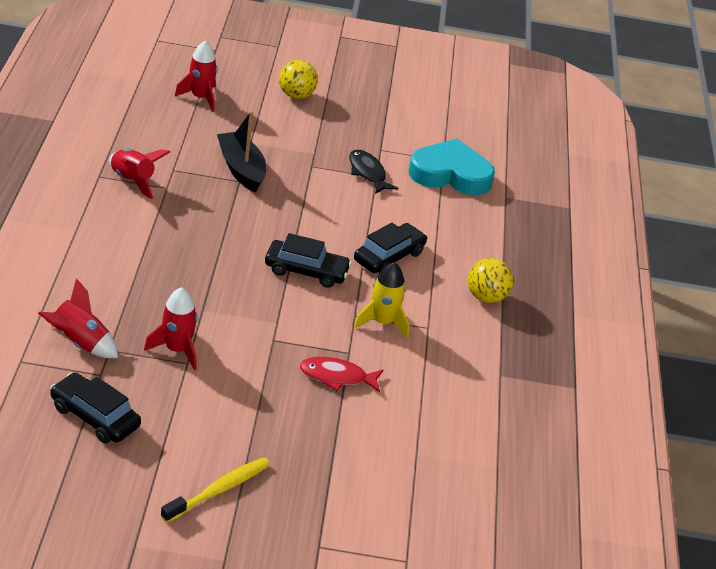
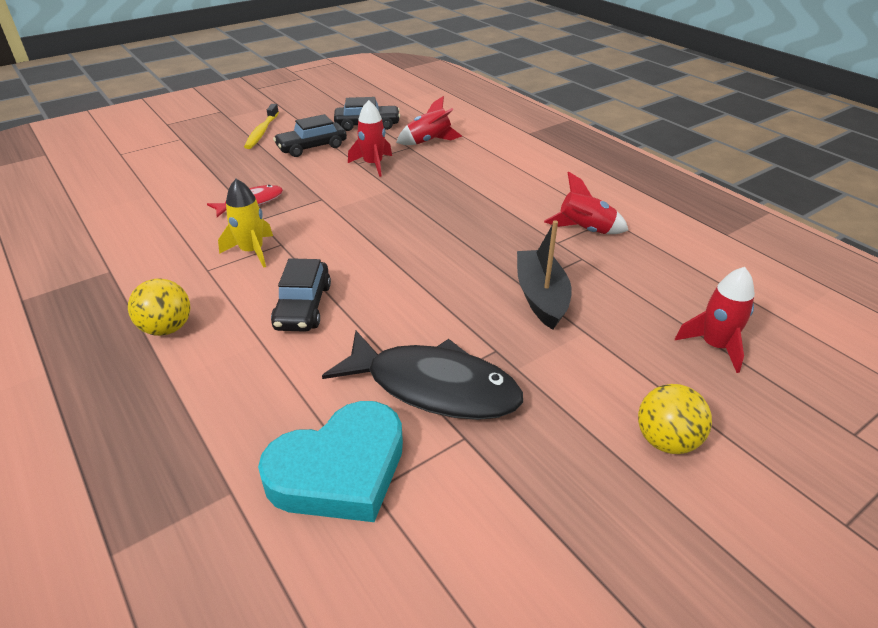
camera: 145 degrees right, 0 degrees up
(241, 169) = (541, 297): black boat -> black boat turned 120 degrees counterclockwise
(306, 271) = (359, 250): black car -> black car (312, 147)
(368, 173) = (434, 387): black fish -> black fish, size x1.85

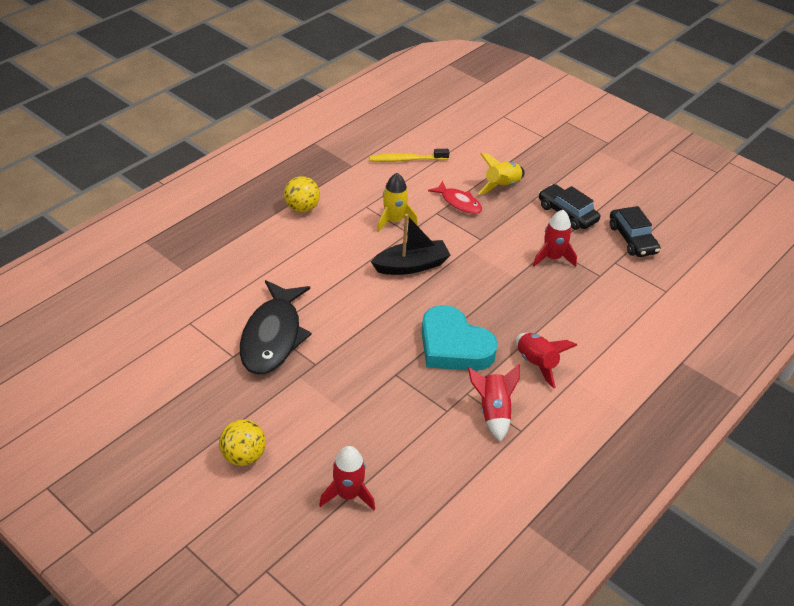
camera: 75 degrees right, 5 degrees up
(242, 173) = (502, 186): none -> yellow rocket
(262, 132) = (580, 177): yellow toothbrush -> yellow toothbrush (406, 159)
(303, 306) = (338, 260): black car -> none
(340, 470) = (202, 307): turquoise heart -> turquoise heart (454, 346)
(429, 142) = (618, 287): red rocket -> red rocket (536, 364)
(541, 297) = (383, 385): black boat -> black boat (411, 266)

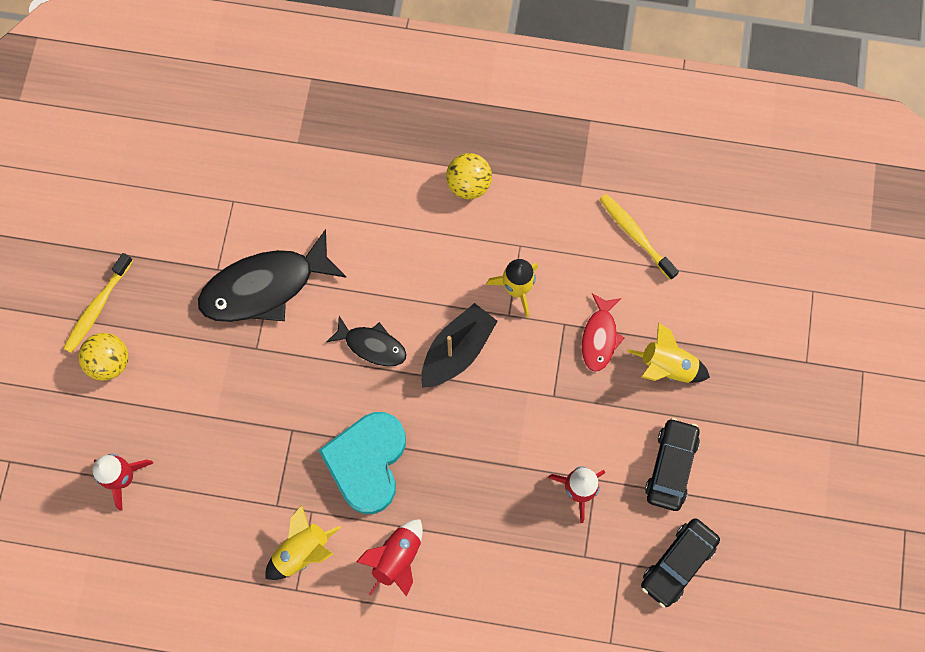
camera: 60 degrees right, 30 degrees up
(190, 442) = (97, 307): none -> yellow toothbrush
(370, 303) = (372, 345): none -> black fish
(411, 266) = (457, 350): black boat -> black boat turned 90 degrees counterclockwise
(493, 412) = (302, 550): red rocket -> yellow rocket

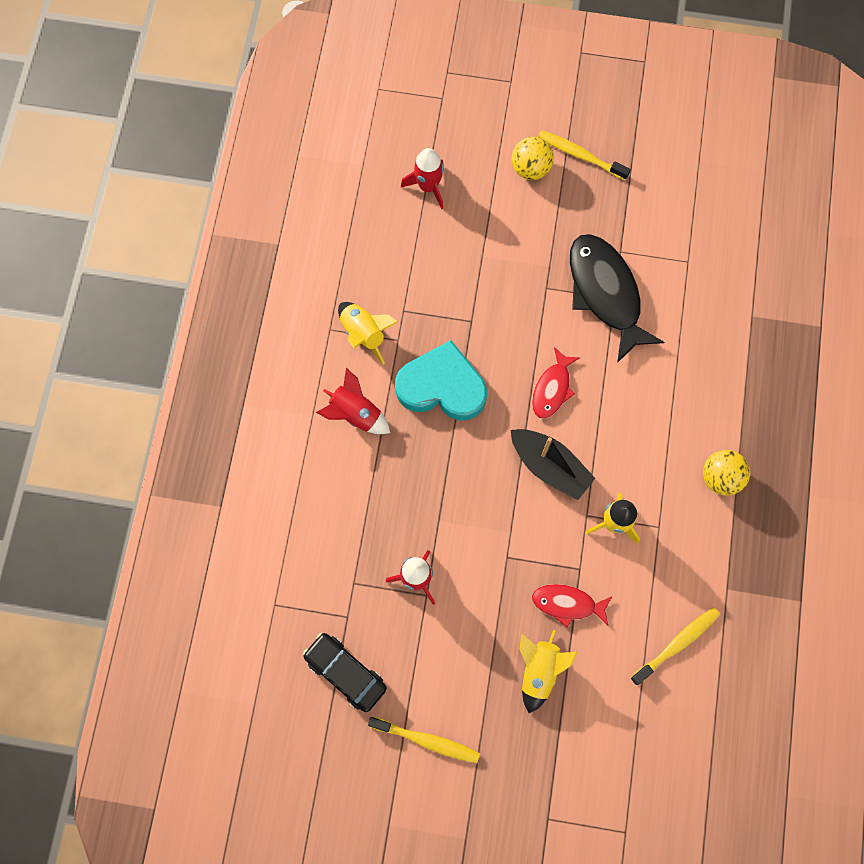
camera: 90 degrees right, 0 degrees up
(372, 345) = (552, 389): black fish -> red fish
(671, 466) = (439, 670): black car -> none
(741, 479) = (426, 740): none -> yellow toothbrush

